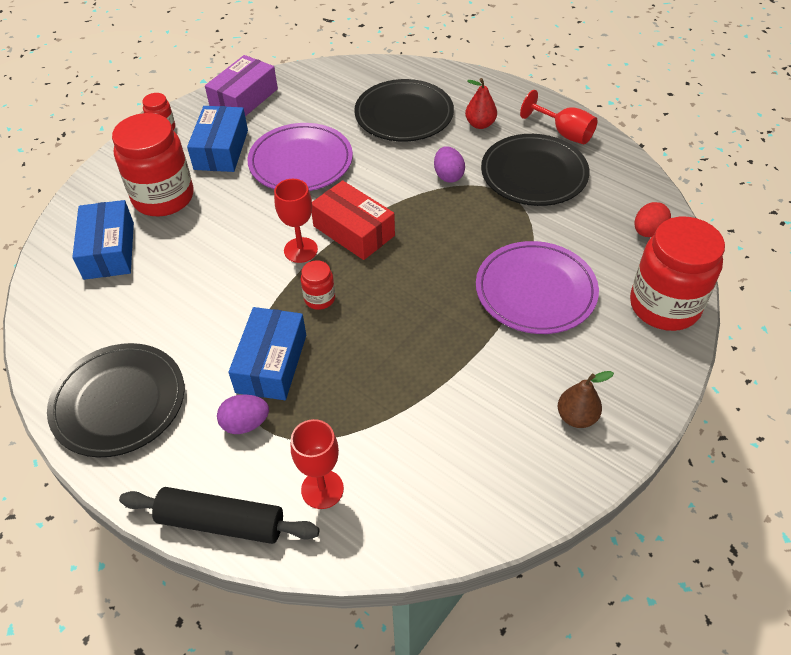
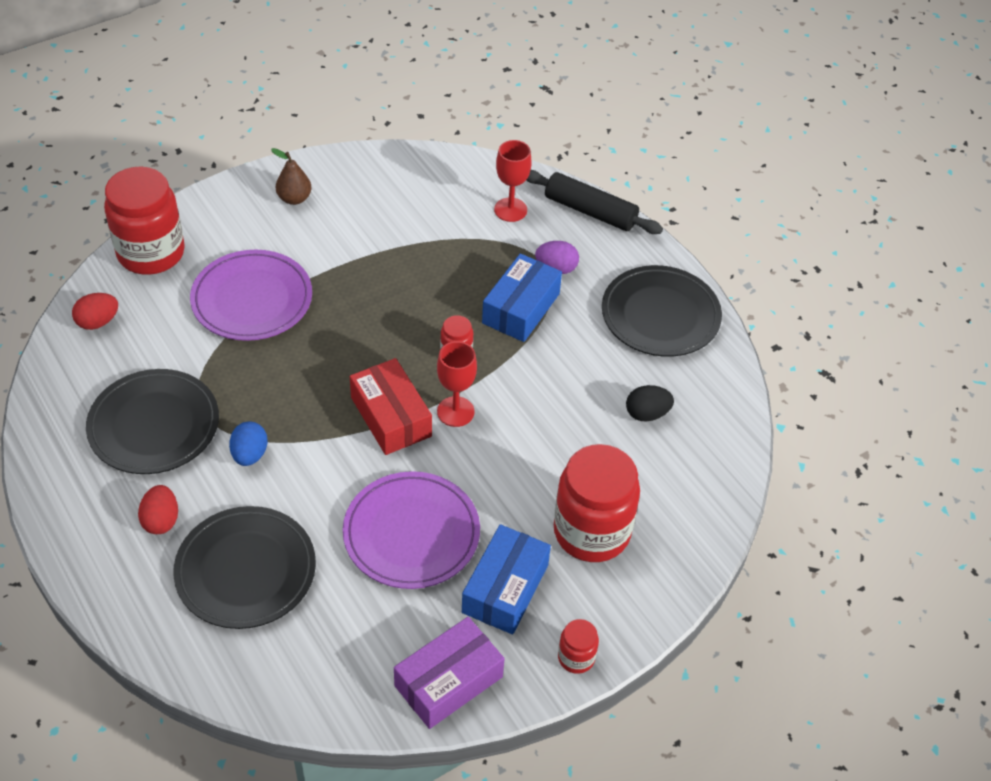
camera: 165 degrees left, 0 degrees up
(109, 250) = (661, 476): blue box -> none
(126, 297) = (647, 414): none -> black egg
(448, 176) = (250, 454): purple egg -> blue egg
(480, 124) = (161, 520): red pear -> red egg
(564, 133) = (72, 471): red goblet -> none

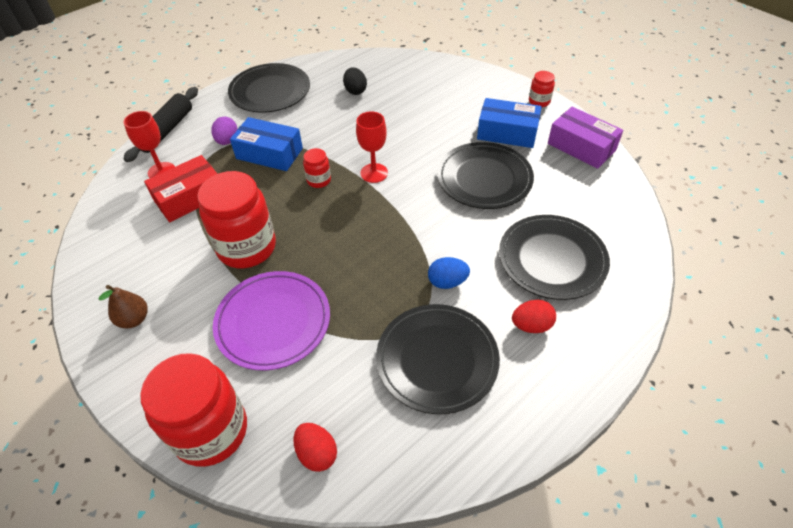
camera: 95 degrees left, 0 degrees up
(391, 417) = (387, 205): red box -> red box (190, 197)
(411, 533) = (484, 179): purple plate -> black plate
(591, 532) = (452, 104): red jar -> red jar (247, 247)

